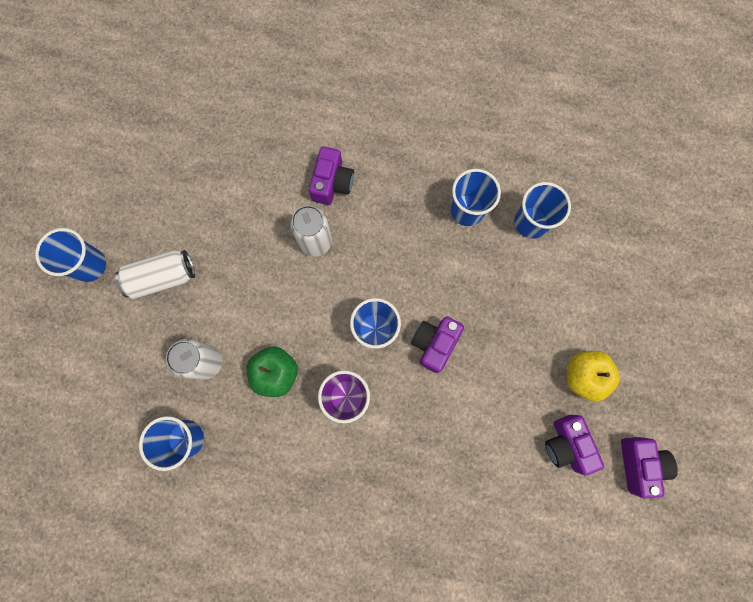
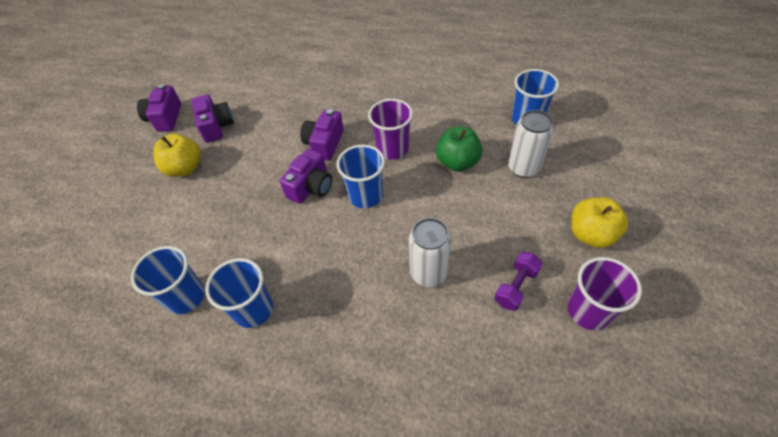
camera: 175 degrees left, 25 degrees down
(89, 265) = (677, 244): blue cup -> none
(162, 278) = (591, 234): white can -> yellow apple
(187, 205) = (588, 311): none -> purple cup
(241, 227) = (516, 286): none -> purple dumbbell
(332, 183) = (412, 341): purple camera -> purple camera (324, 144)

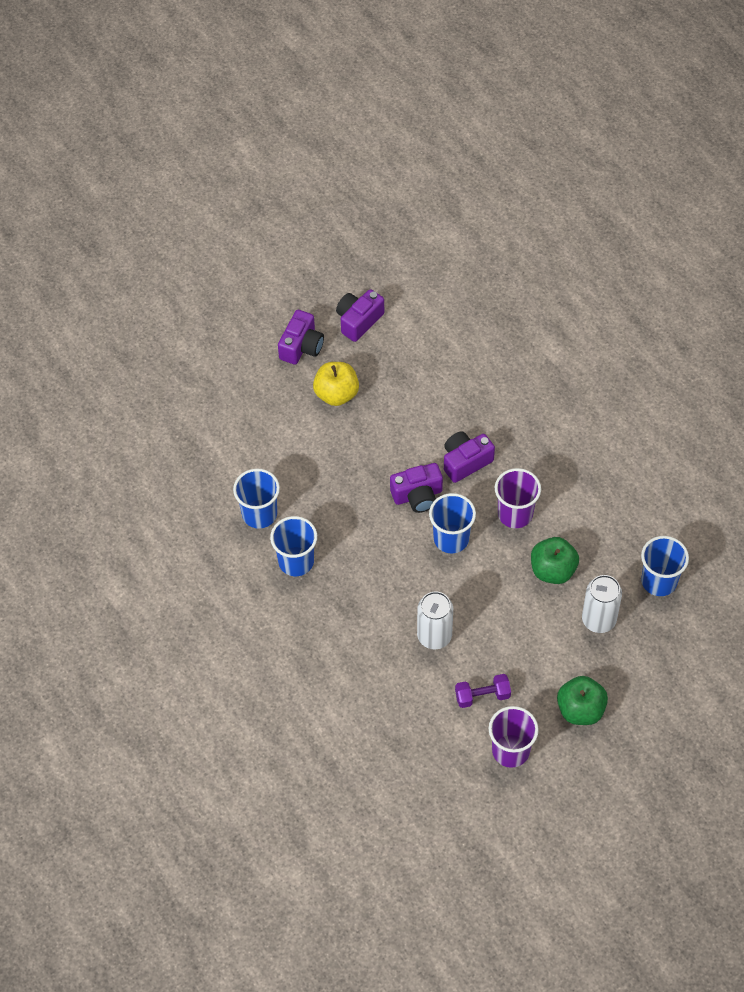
camera: 40 degrees right, 5 degrees up
(216, 126) = (393, 367): purple camera -> purple camera (301, 346)
(591, 234) = (580, 710): yellow apple -> green apple

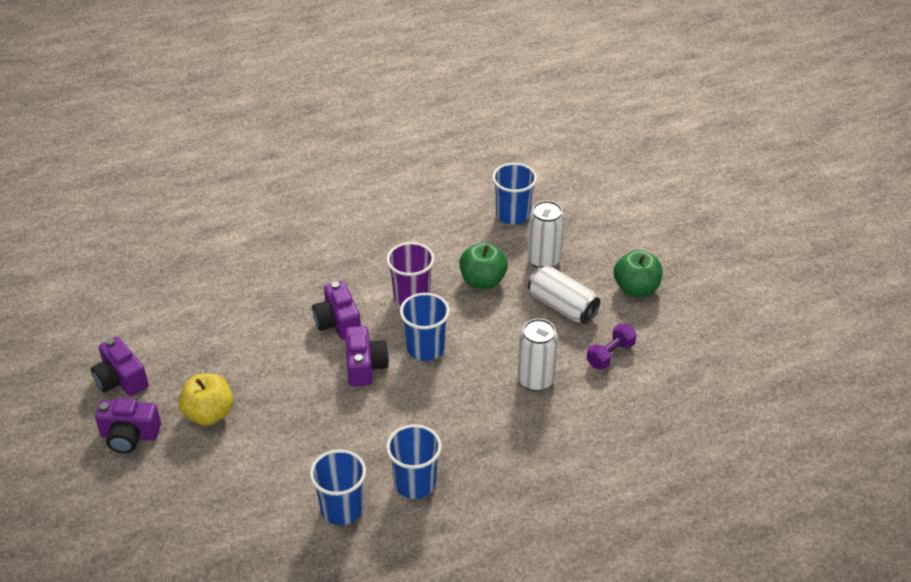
camera: 80 degrees left, 15 degrees down
(301, 346) = (130, 436): purple camera -> purple camera turned 150 degrees clockwise
(482, 696) = (610, 355): purple dumbbell -> purple dumbbell turned 45 degrees clockwise
(510, 750) = (673, 344): purple cup -> none
(537, 645) = (562, 306): none -> white can

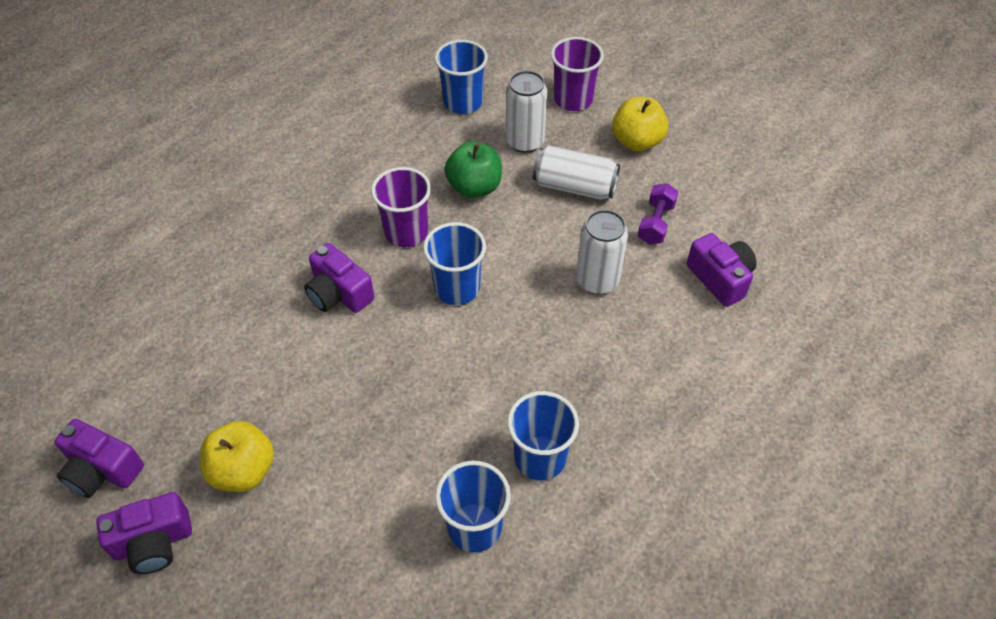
camera: 25 degrees left, 10 degrees up
(365, 366) = (400, 335): purple camera -> purple camera (720, 278)
(604, 240) = (573, 99): none -> purple cup
(636, 288) = (637, 141): green apple -> yellow apple

